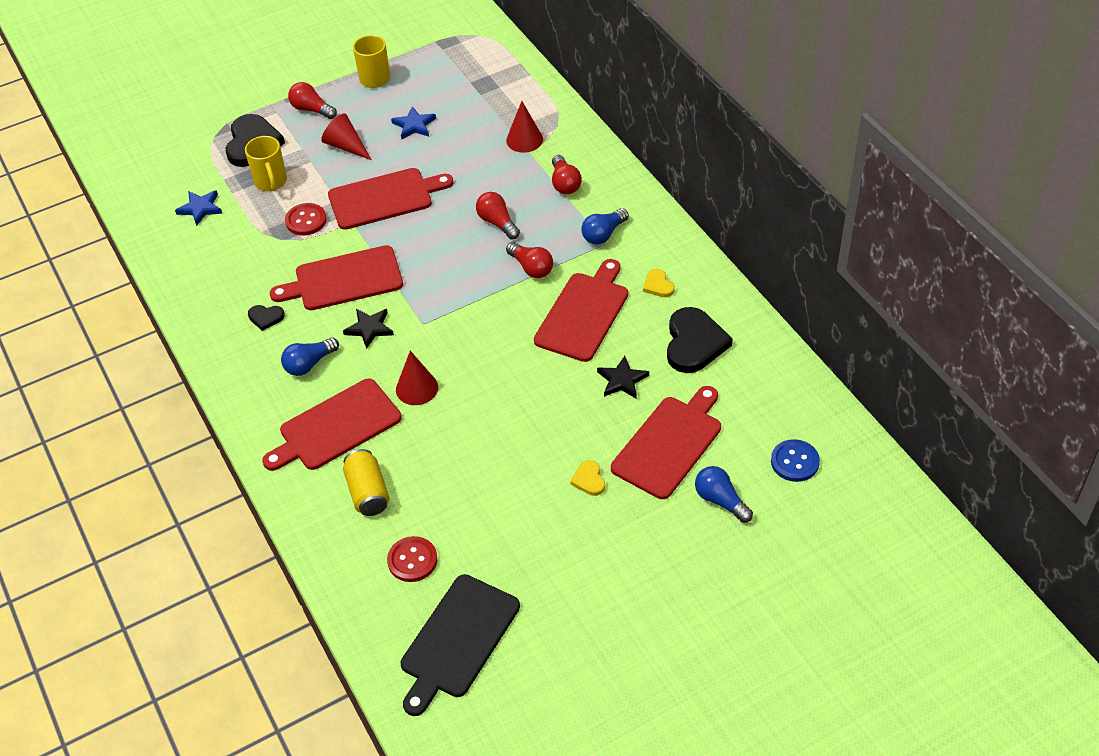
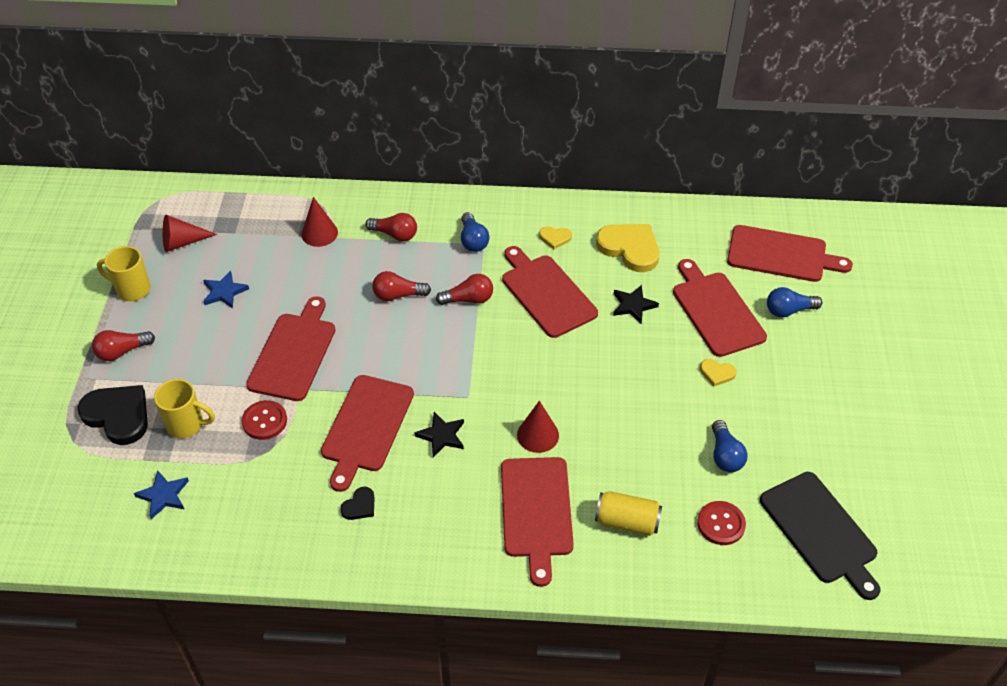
camera: 60 degrees left, 0 degrees up
(309, 364) = (446, 498): blue light bulb -> blue light bulb (725, 455)
(346, 146) = (199, 349): red cone -> red cone (182, 242)
(694, 343) = (630, 248): black heart -> yellow heart
(795, 462) = (781, 255): blue button -> red cutting board

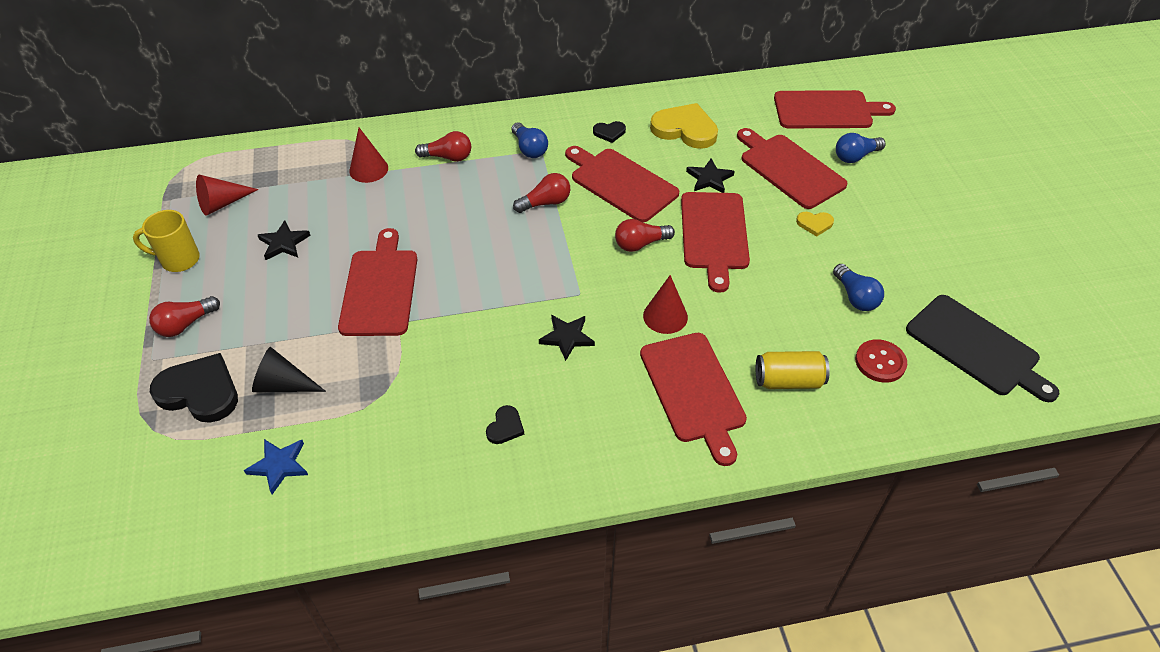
camera: 15 degrees left, 0 degrees up
(187, 424) = (283, 384): yellow mug -> black cone
(224, 292) = (284, 243): blue star -> black star
(264, 421) = (370, 362): red button -> none
(366, 427) = (483, 346): red cutting board -> red cutting board (714, 234)
(398, 295) = (471, 212): red light bulb -> red light bulb (640, 244)
(555, 238) = (609, 132): yellow heart -> black heart

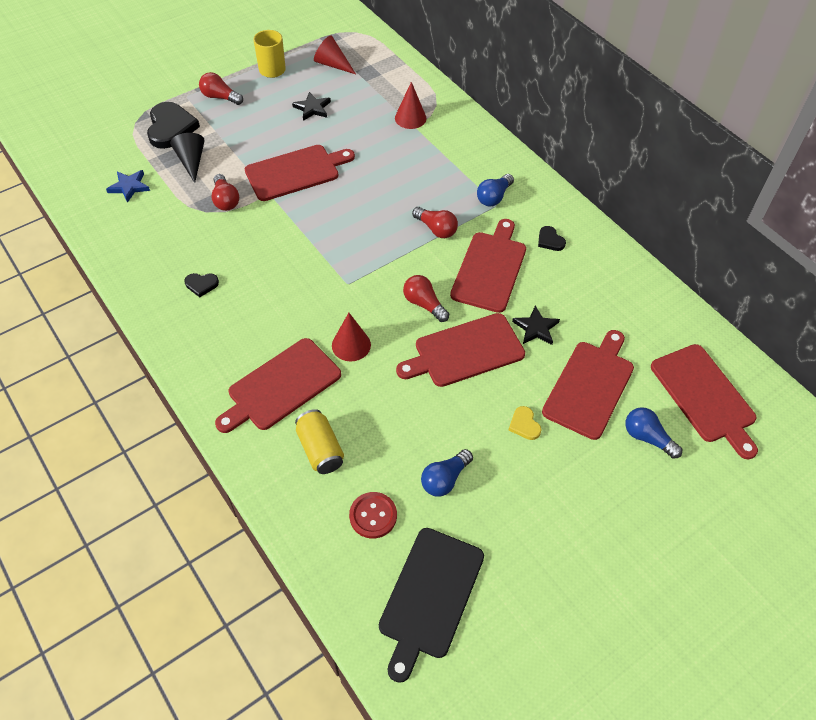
camera: 65 degrees right, 5 degrees up
(448, 157) = (452, 154): red light bulb -> red light bulb (225, 200)
(567, 338) = (299, 291): black star -> none
(685, 129) = (592, 291): yellow heart -> none

